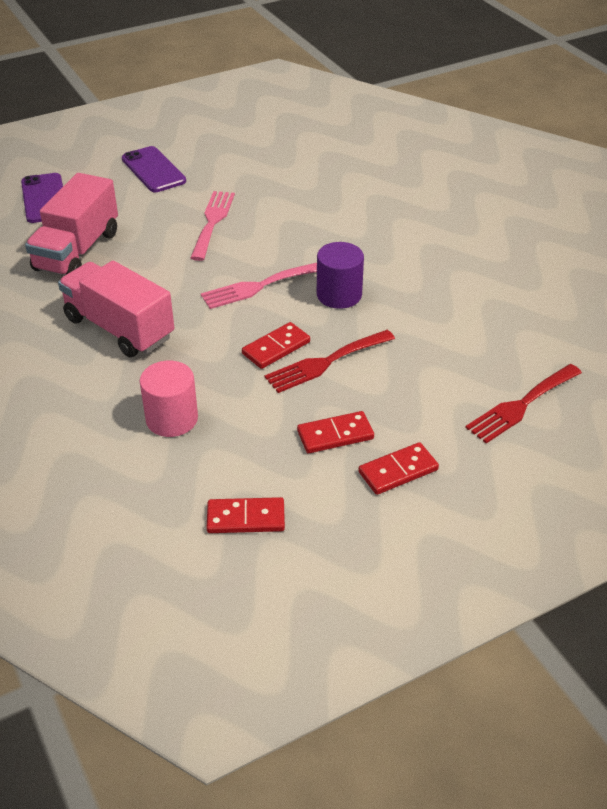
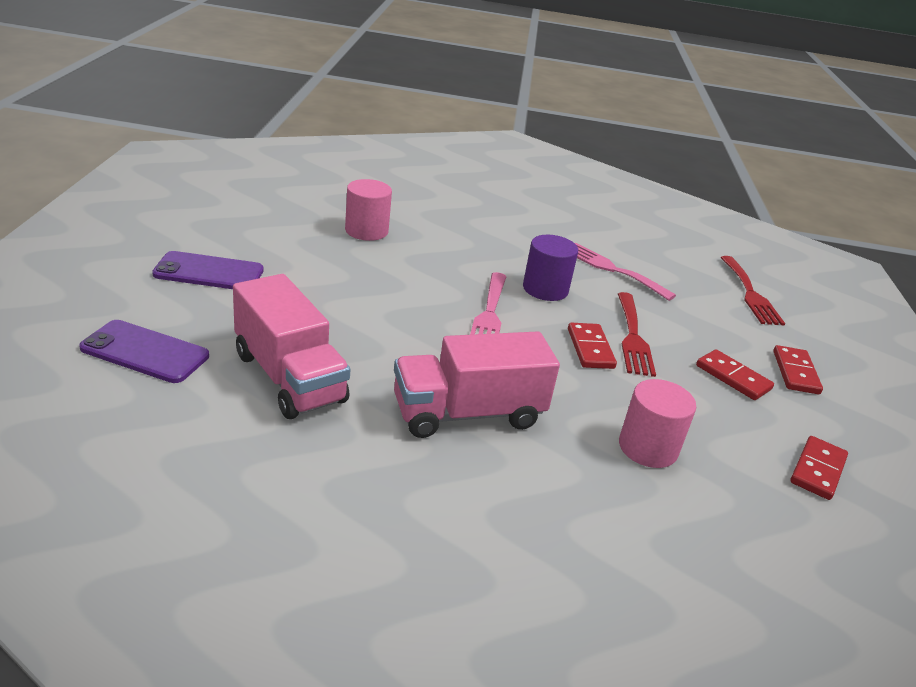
camera: 60 degrees left, 10 degrees down
(213, 222) = (354, 287): pink fork -> pink fork (612, 269)
(301, 189) = (366, 231): none -> pink cylinder
(335, 435) = (733, 377): red domino -> red domino turned 60 degrees counterclockwise

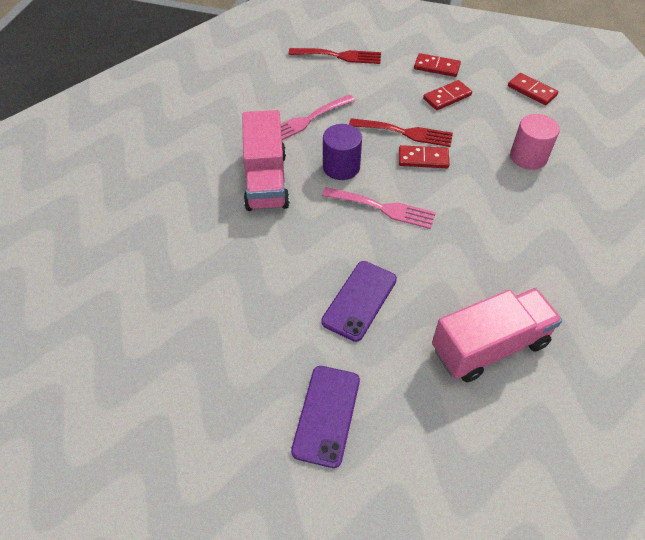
camera: 75 degrees left, 20 degrees up
(145, 352) = (471, 457): purple phone -> purple phone (359, 300)
(366, 231) = (237, 278): pink cylinder -> none
(468, 413) = (512, 240): pink truck -> pink truck (266, 180)

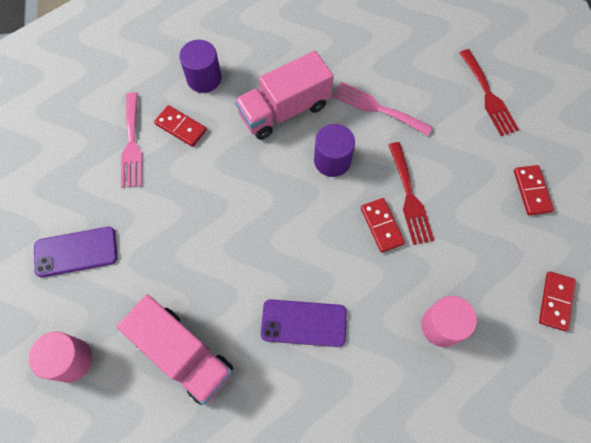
camera: 65 degrees right, 15 degrees up
(183, 229) = (204, 78): none -> purple cylinder
(359, 300) = (189, 234): purple phone -> purple phone (303, 323)
(383, 208) = (299, 214): pink fork -> pink fork (132, 144)
(447, 97) = (488, 217): red domino -> red domino (181, 127)
(458, 458) = (71, 360): none -> pink cylinder

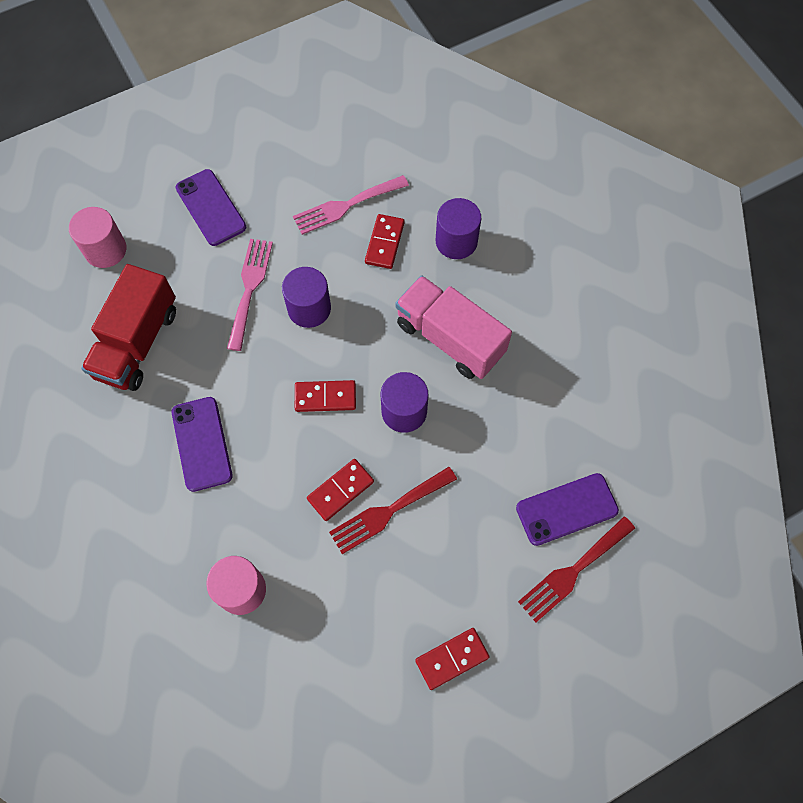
camera: 70 degrees right, 0 degrees up
(183, 354) = (137, 343): pink truck -> red truck
(214, 201) = (309, 308): none -> purple cylinder
(377, 108) = (496, 439): pink fork -> pink fork (250, 288)
(443, 83) = (566, 509): none -> purple phone
(555, 301) = (312, 718): red domino -> red domino (325, 397)

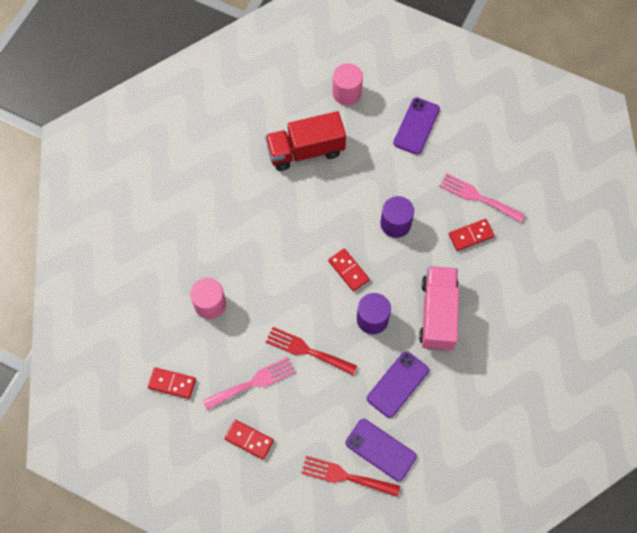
camera: 55 degrees right, 0 degrees up
(202, 444) = (273, 226): purple phone -> purple phone (397, 384)
(250, 288) = (383, 183): pink fork -> pink fork (253, 382)
(340, 490) = (300, 316): red domino -> red domino (172, 383)
(456, 241) = (505, 275): purple cylinder -> none

